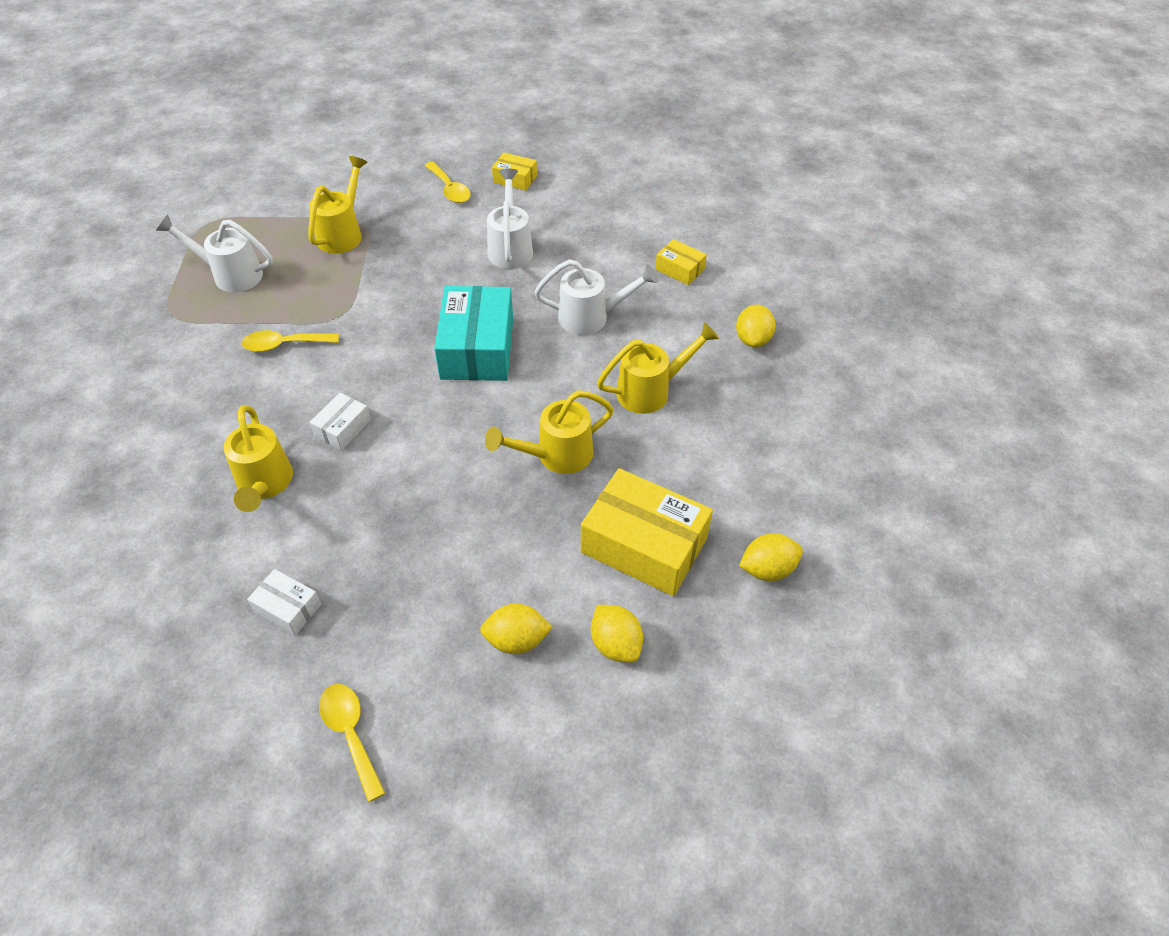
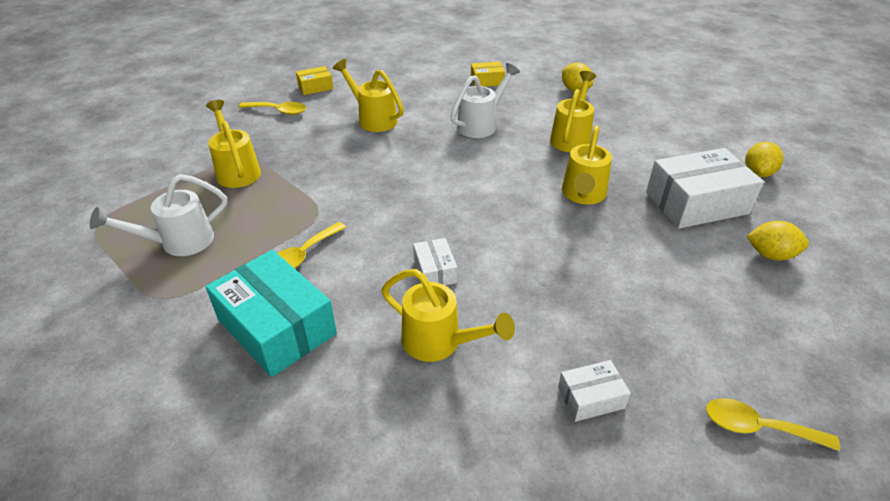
camera: 45 degrees left, 10 degrees down
(477, 348) = (443, 175): turquoise box -> turquoise box (276, 326)
(510, 248) = (373, 119): white watering can -> yellow watering can
(516, 640) = (731, 294): yellow lemon -> none
(644, 545) = (696, 203): yellow box -> white box

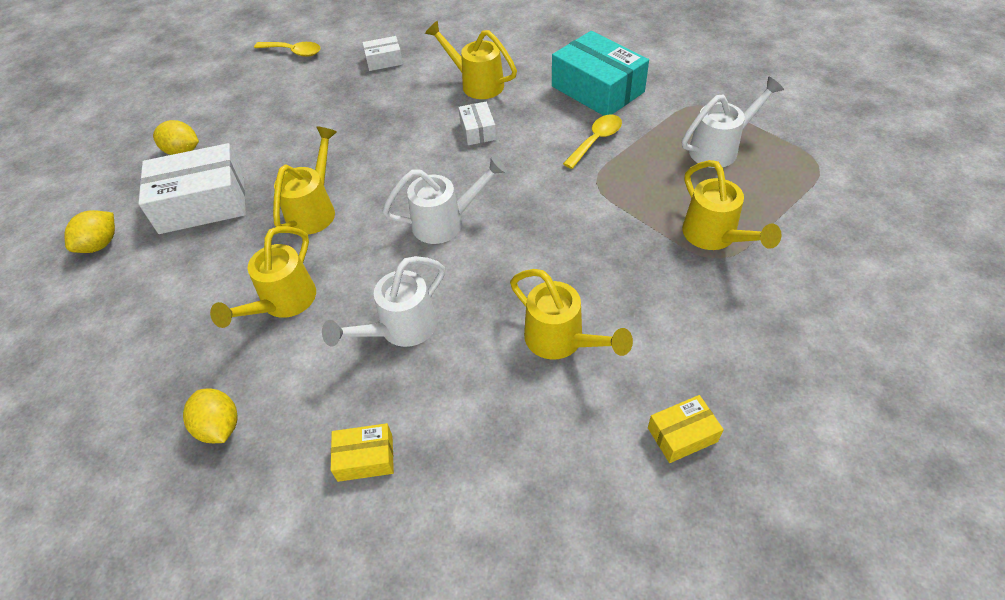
camera: 175 degrees left, 10 degrees up
(278, 111) = (717, 359): yellow spoon -> none
(459, 183) = (446, 222): none -> white watering can

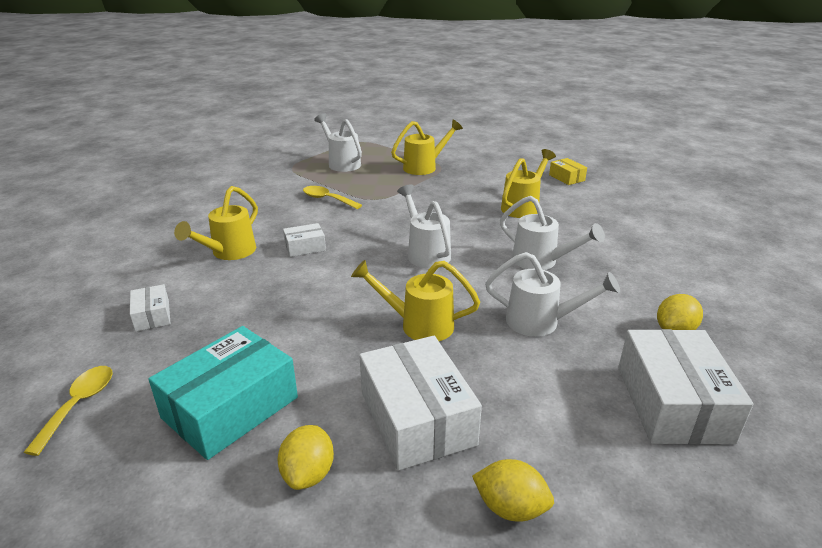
camera: 100 degrees left, 20 degrees down
(128, 378) = (672, 403): none -> white box
(283, 303) = (541, 322): yellow watering can -> white watering can
(365, 458) = (648, 263): yellow box -> none
(597, 89) = (260, 199): turquoise box -> turquoise box (230, 407)

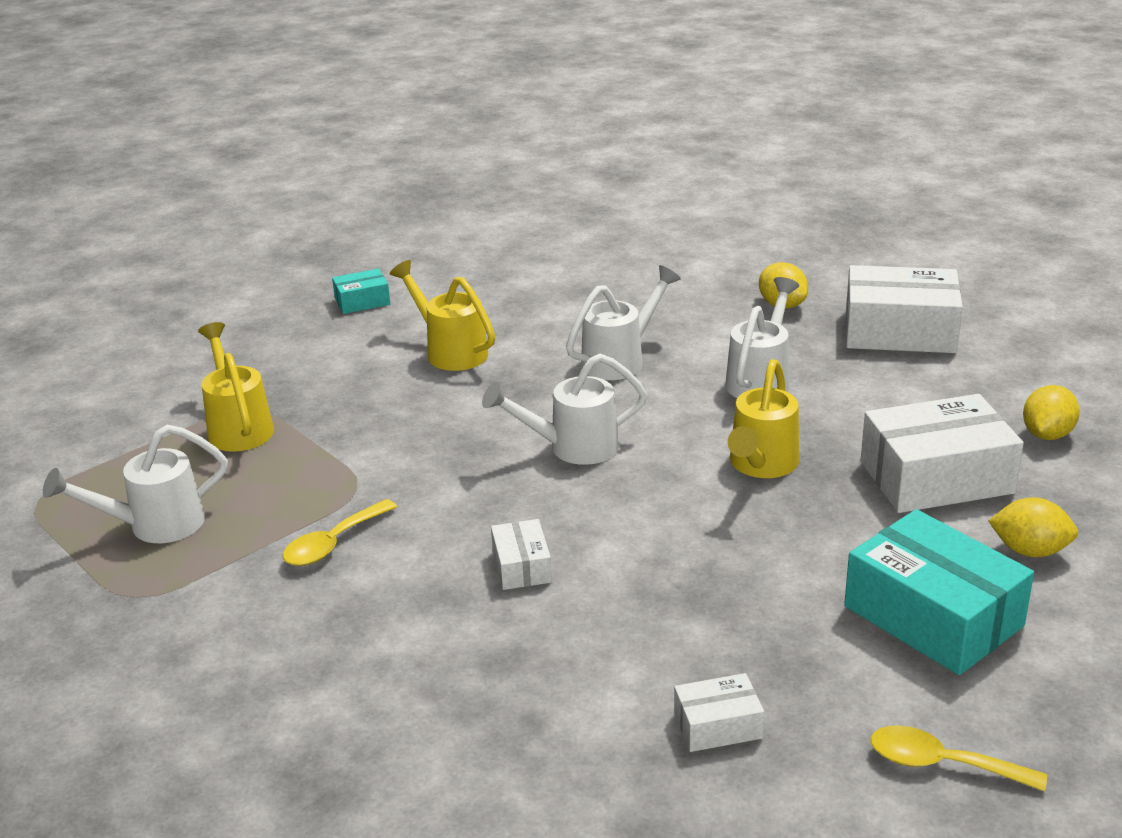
camera: 80 degrees left, 0 degrees up
(229, 252) = (517, 656): yellow watering can -> none
(566, 178) = (362, 301): yellow box -> turquoise box

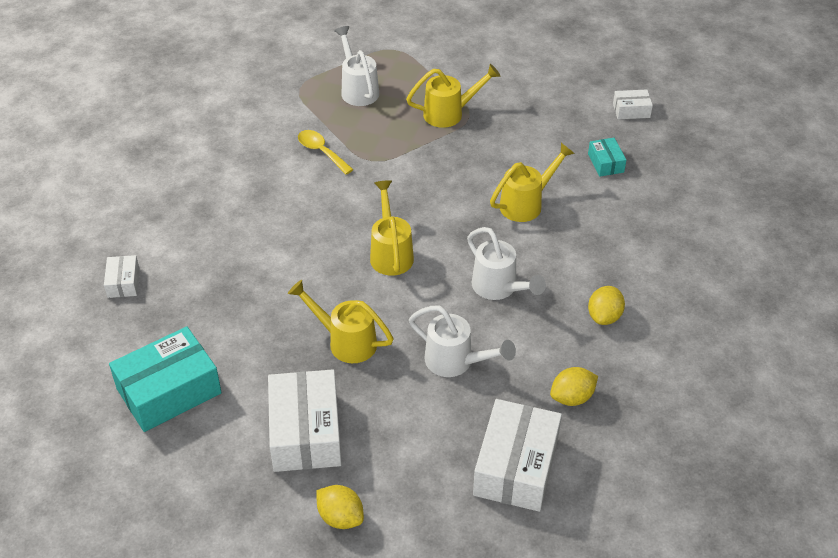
camera: 95 degrees right, 15 degrees up
(521, 566) = (276, 222): white box -> white box (631, 110)
(573, 447) = (390, 253): white watering can -> yellow watering can
(941, 764) = (59, 363): yellow spoon -> none
(1029, 551) = (211, 459): yellow lemon -> yellow lemon (604, 316)

